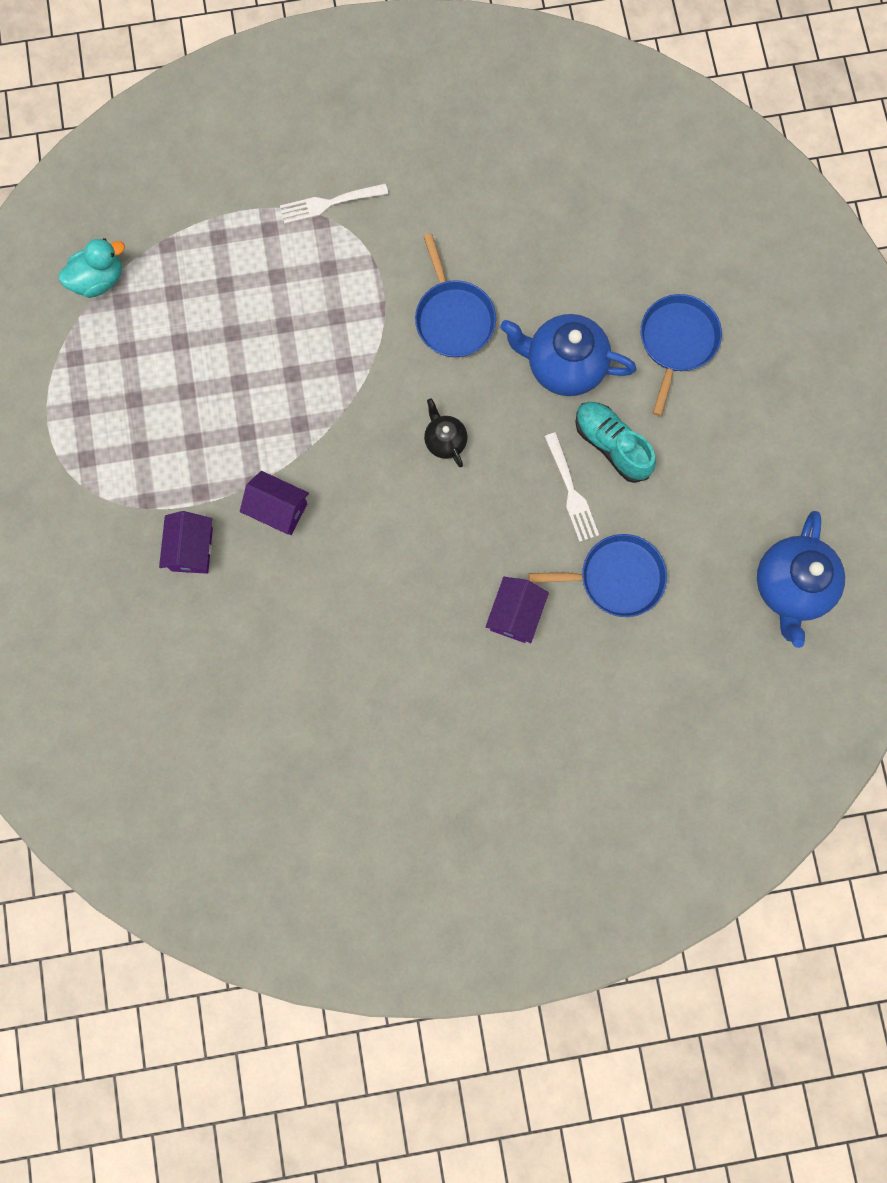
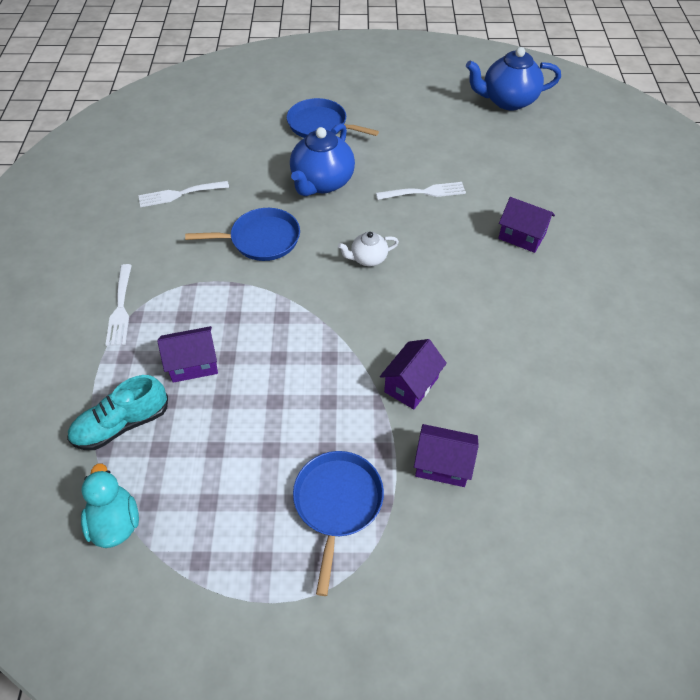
camera: 80 degrees left, 25 degrees down
(270, 295) = (193, 364): none -> purple house
(445, 441) = (368, 258): black teapot -> white teapot
(510, 209) = (180, 194): none -> white fork
(611, 445) = (392, 167): turquoise shoe -> turquoise shoe (122, 424)
(616, 577) = (495, 178): blue pan -> blue pan (337, 503)
(790, 586) = (507, 101): blue teapot -> blue teapot turned 150 degrees clockwise

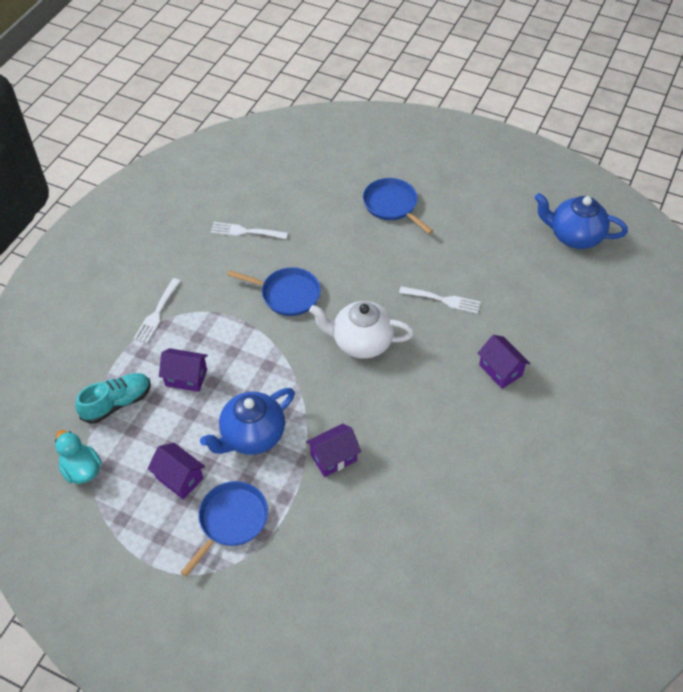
camera: 25 degrees right, 0 degrees up
(115, 522) = (82, 470): turquoise duck -> turquoise duck turned 45 degrees counterclockwise
(122, 424) = (117, 403): turquoise shoe -> turquoise shoe turned 150 degrees clockwise
(322, 182) = (363, 260): blue teapot -> blue teapot (252, 436)
(368, 258) = (361, 342): white teapot -> white teapot, size x1.90
(442, 465) = (320, 526): purple house -> purple house (179, 478)

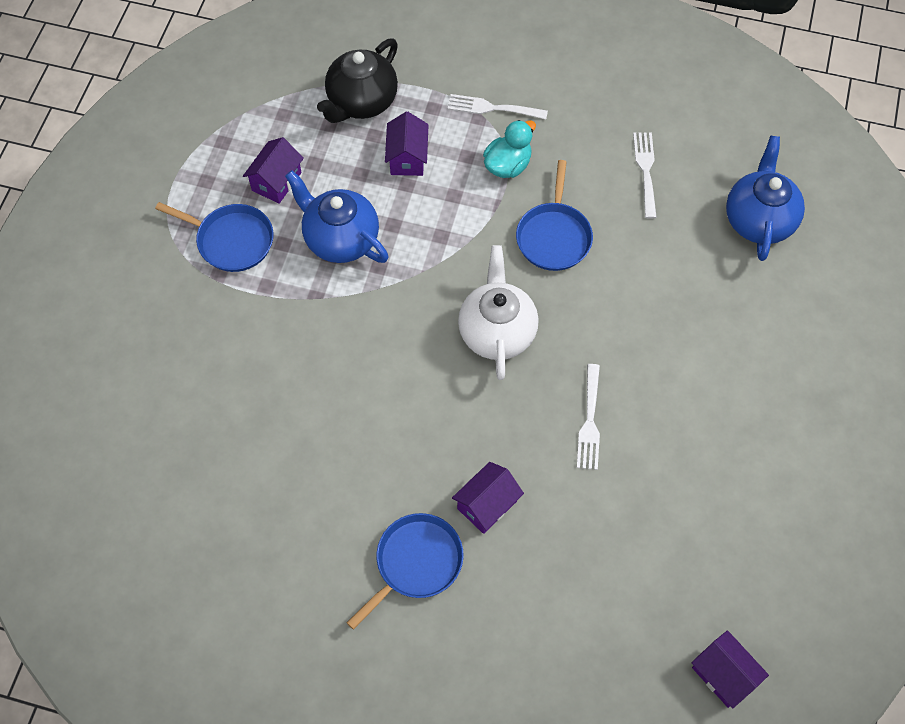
camera: 80 degrees right, 10 degrees up
(82, 470) = (275, 93): turquoise duck -> turquoise duck (508, 165)
(117, 403) = (361, 102): turquoise shoe -> black teapot
(333, 457) = (324, 327): purple house -> purple house (723, 675)
(392, 205) = (746, 336): blue pan -> blue pan (416, 562)
(574, 236) = (760, 595): blue teapot -> blue teapot (758, 220)

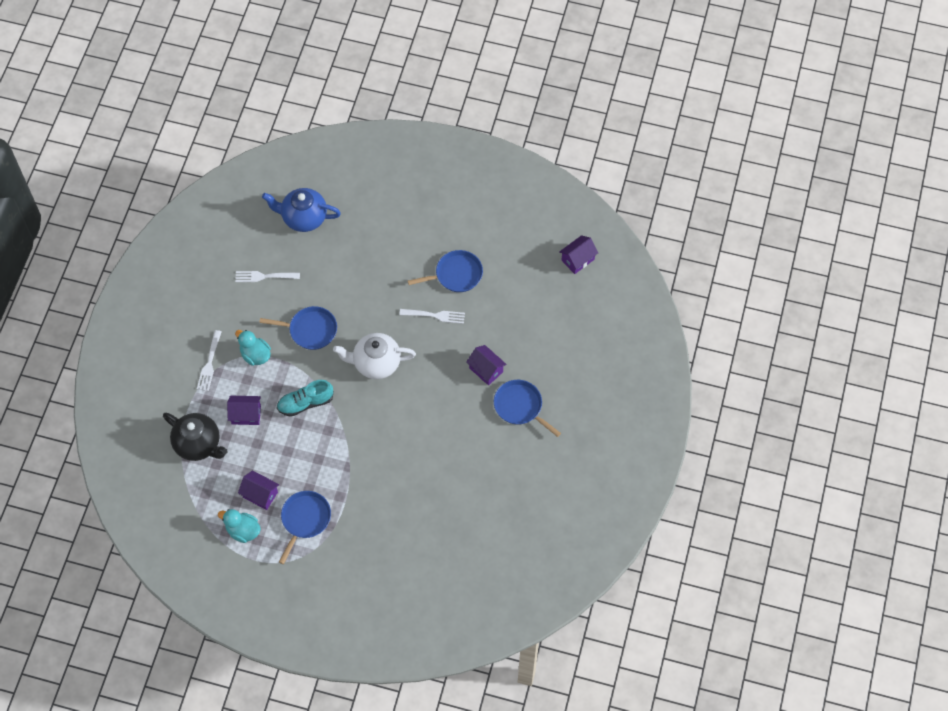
camera: 90 degrees left, 0 degrees up
(221, 162) = (243, 530): none -> turquoise duck
(340, 239) = (306, 453): blue teapot -> none
(426, 234) = (305, 403): none -> turquoise shoe
(673, 455) = (456, 274): none -> blue pan

